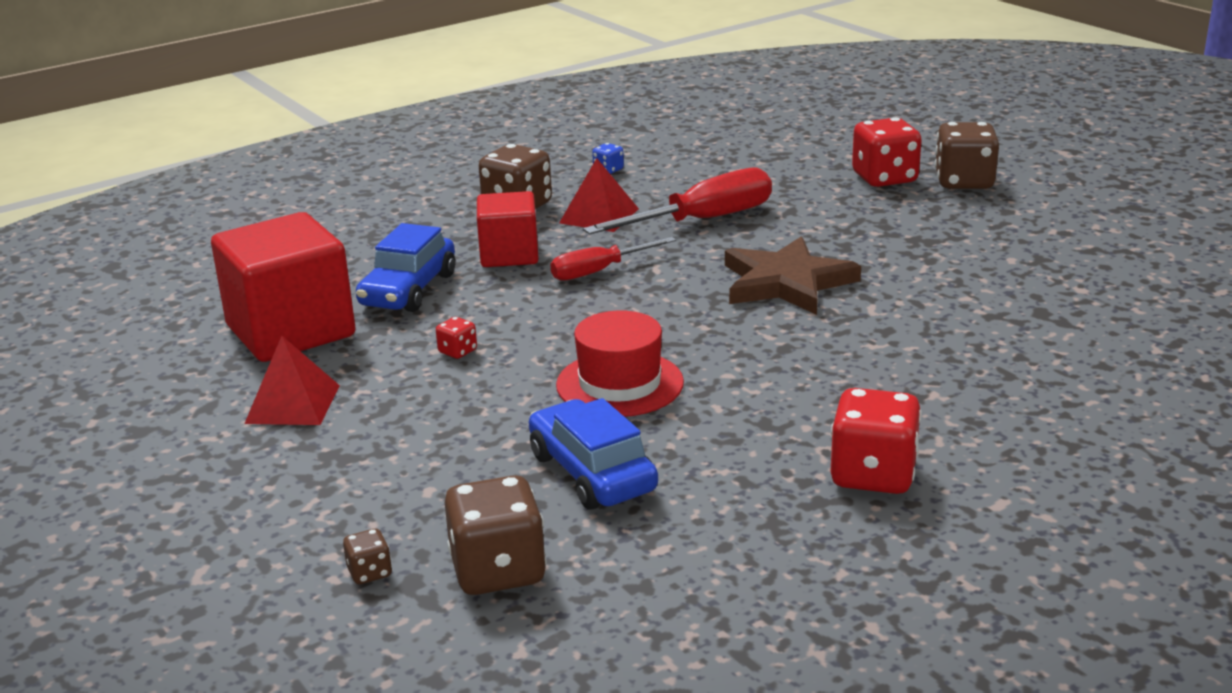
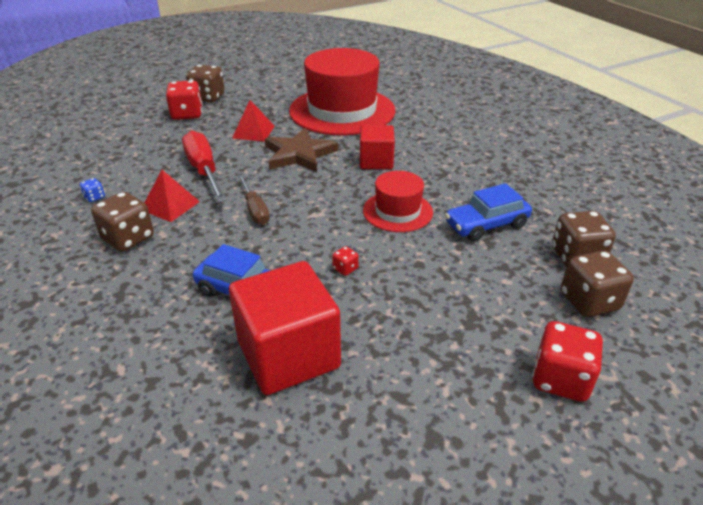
camera: 85 degrees left, 10 degrees up
(292, 404) = (403, 346): red pyramid -> red pyramid (253, 132)
(369, 572) = (589, 301): brown dice -> brown dice, size x2.18
(509, 255) = (210, 244): red cube -> red cube (376, 161)
(600, 271) = (255, 210): red screwdriver -> brown screwdriver
(873, 475) = (485, 155): red dice -> red dice (560, 379)
(993, 303) = (342, 111): none -> red hat

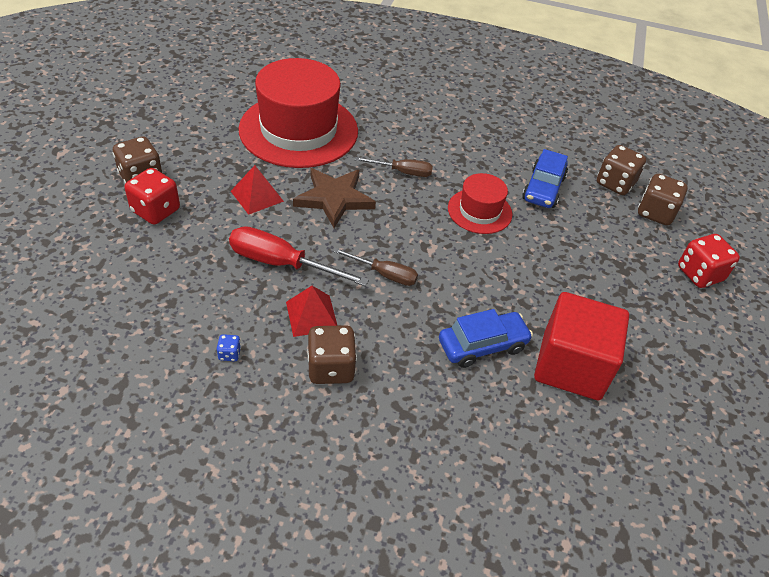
camera: 50 degrees left, 10 degrees up
(345, 269) = (514, 281): red dice -> none
(376, 161) = (402, 172): red cube -> brown screwdriver

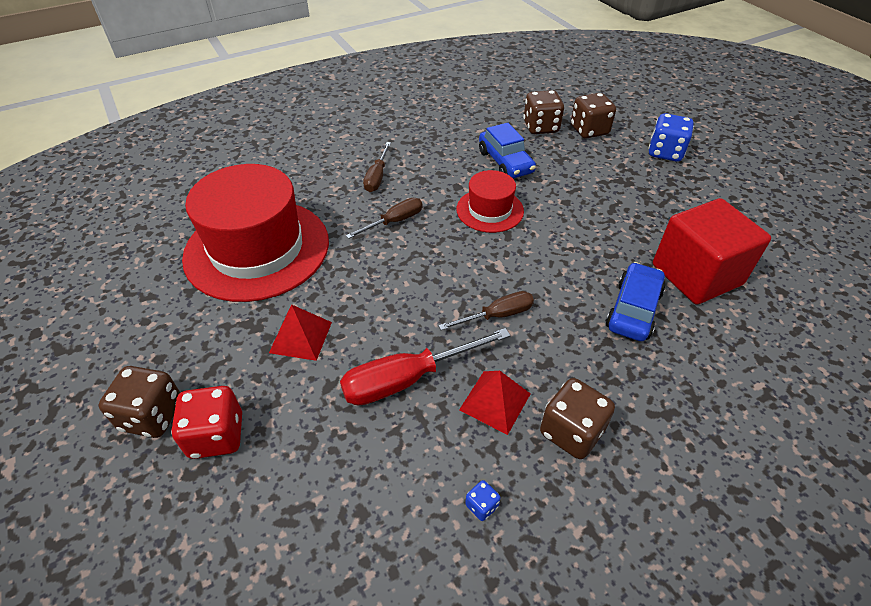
camera: 40 degrees left, 0 degrees up
(334, 198) = (371, 285): brown star -> none
(433, 136) = (377, 177): none -> brown screwdriver
(699, 274) = (665, 152): red dice -> blue dice

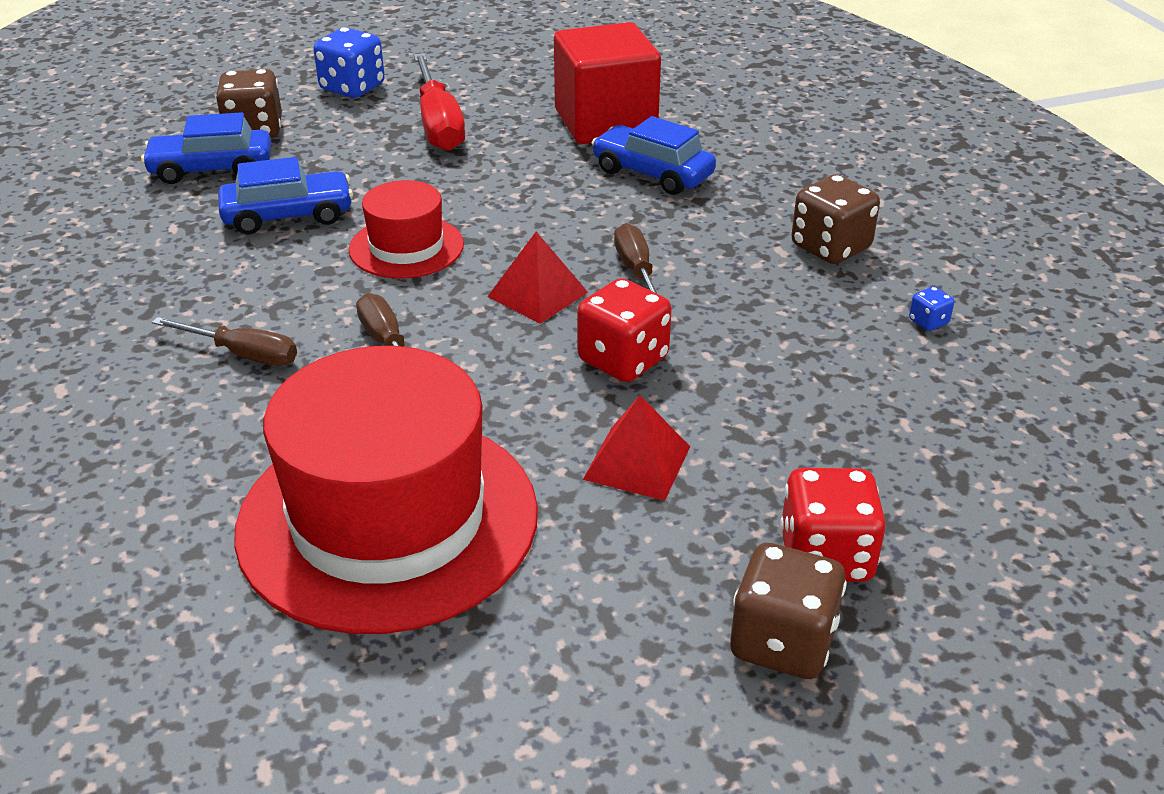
camera: 80 degrees left, 10 degrees down
(397, 320) = (623, 360): none -> red dice
(408, 379) = (738, 359): red screwdriver -> red screwdriver (438, 124)
(495, 401) = (783, 293): red pyramid -> red pyramid (537, 294)
(541, 127) = (212, 169): brown dice -> blue car

